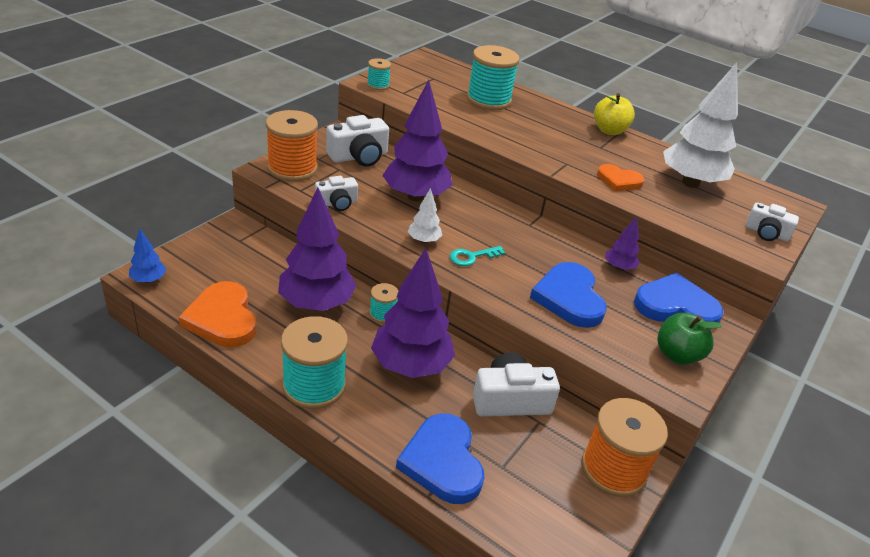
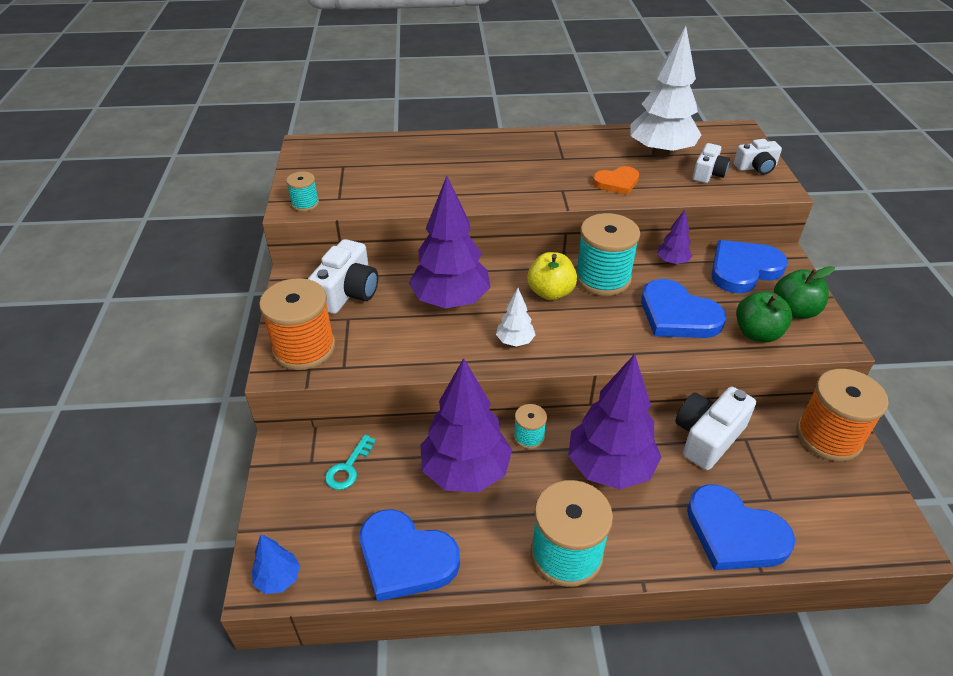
camera: 35 degrees left, 5 degrees up
(222, 318) = (405, 558): orange heart -> blue heart
(337, 203) = (395, 356): white camera -> white camera (708, 173)
(472, 257) = (569, 329): turquoise key -> turquoise key (348, 468)
(488, 100) = (421, 162): turquoise spool -> turquoise spool (602, 278)
(609, 131) = (548, 138): yellow apple -> yellow apple (550, 292)
(618, 347) = (757, 333): none -> green apple

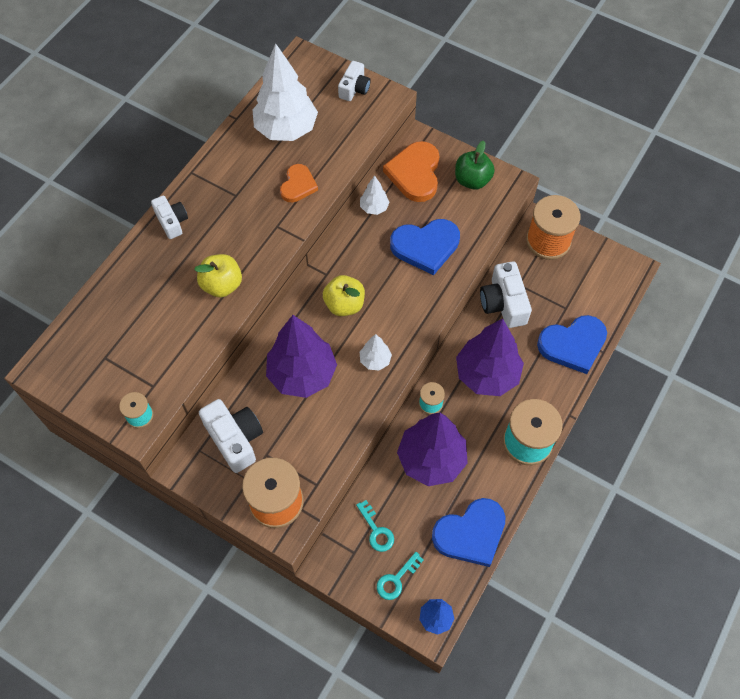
camera: 55 degrees left, 20 degrees up
(303, 515) = (396, 579): none -> turquoise key
(470, 189) = (222, 285): none -> yellow apple
(602, 278) = (356, 262): turquoise spool -> none
(672, 262) = (374, 208): purple tree -> white tree
(708, 173) = (336, 122): white camera -> white camera (172, 222)
(743, 269) = (415, 173): blue heart -> orange heart
(757, 333) = (474, 217): green apple -> none

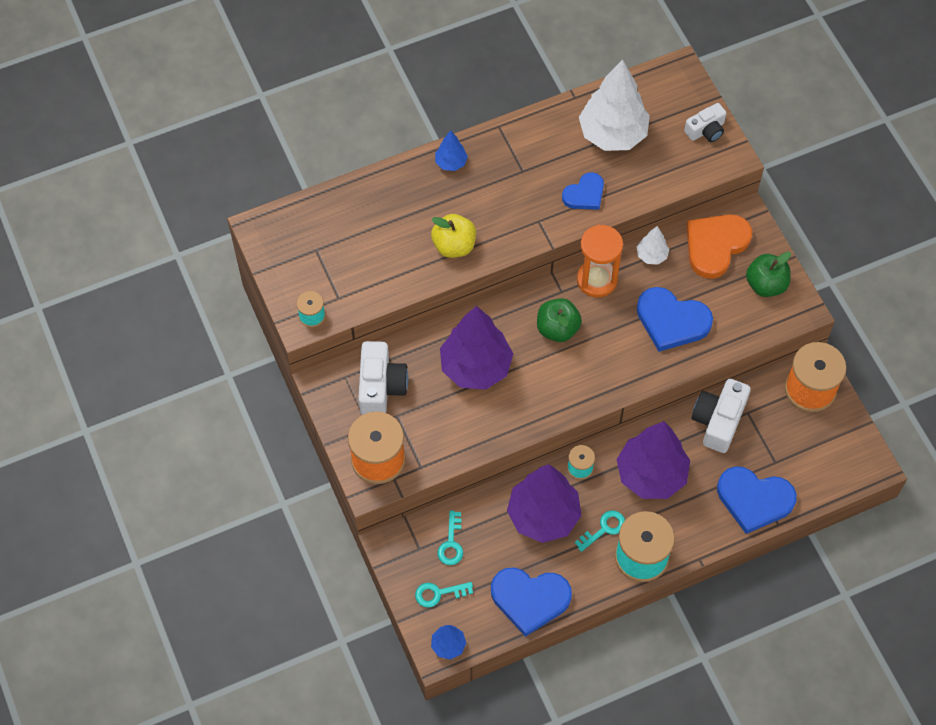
camera: 35 degrees right, 0 degrees up
(172, 222) = (451, 163): white camera -> blue tree
(298, 185) = (584, 194): orange heart -> blue heart
(344, 304) = (557, 329): yellow apple -> green apple
(346, 249) = (597, 280): none -> orange hourglass
(375, 360) = (548, 394): white tree -> none
(484, 439) = (604, 529): none -> turquoise key

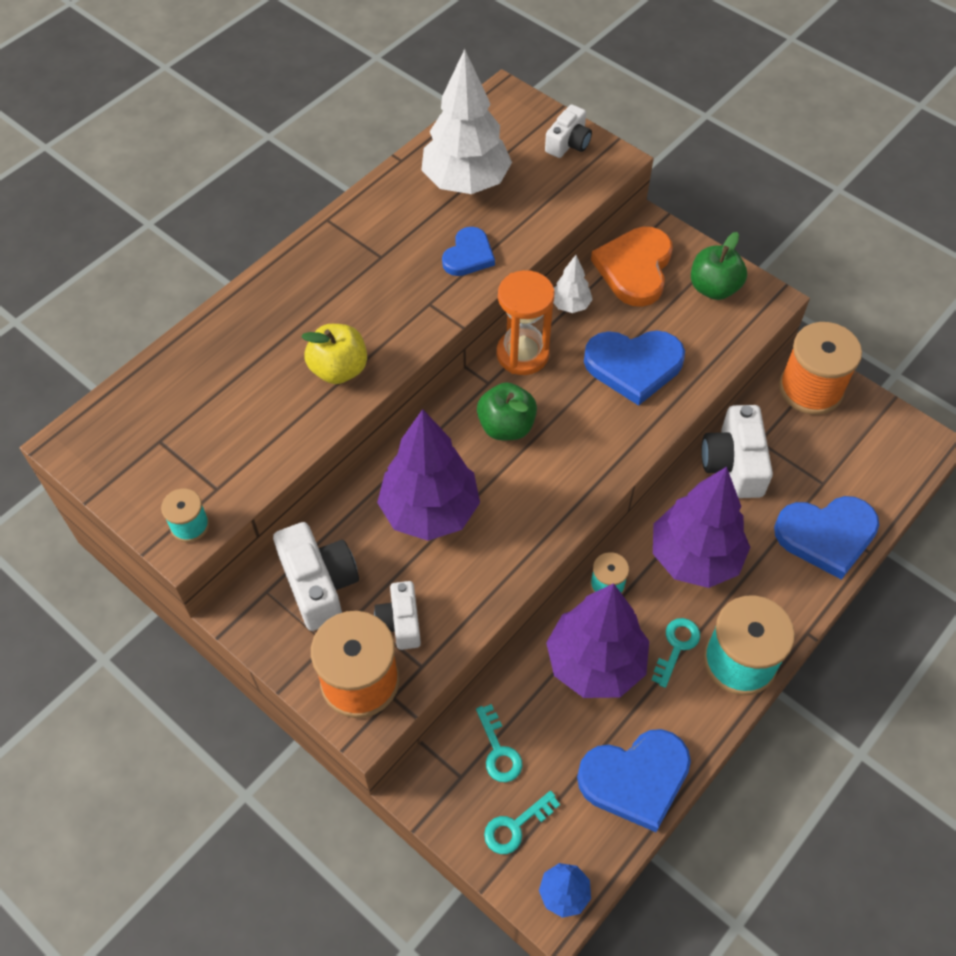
camera: 25 degrees left, 5 degrees down
(421, 433) = (400, 622): none -> white camera
(451, 163) = (288, 278): blue tree -> none

